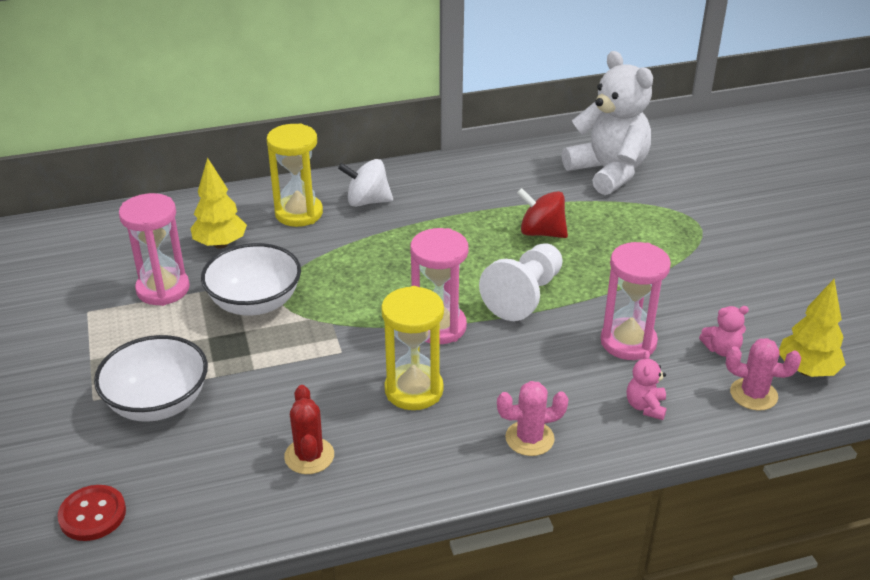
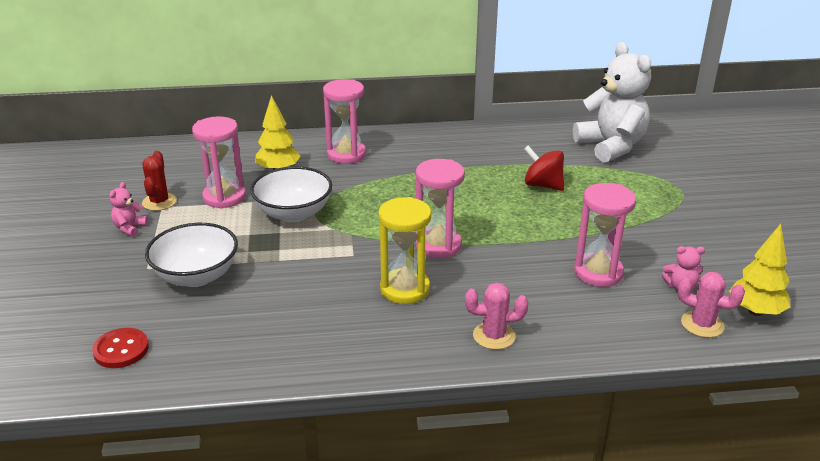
camera: 10 degrees right, 5 degrees down
(299, 213) = (346, 154): yellow hourglass -> pink hourglass
(309, 456) = (305, 328): red cactus -> red cactus (159, 202)
(367, 201) = (403, 151): white spinning top -> none
(524, 296) = (516, 229): white pawn -> none
(645, 406) = (602, 323): pink teddy bear -> pink teddy bear (130, 228)

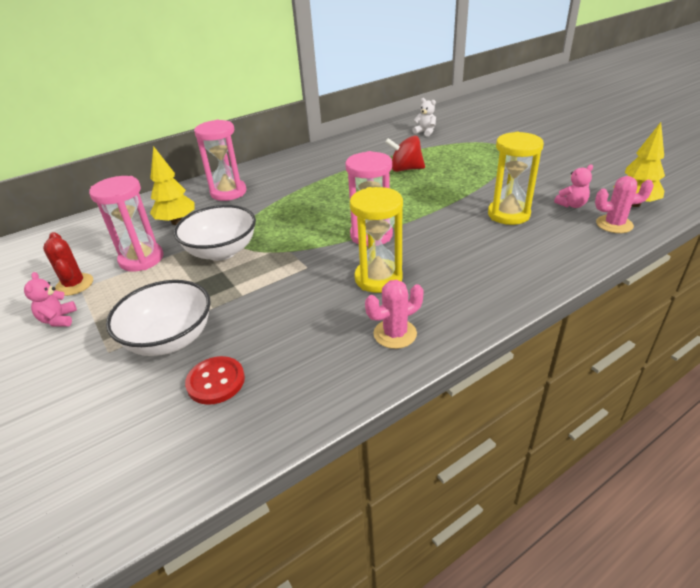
camera: 25 degrees left, 5 degrees up
(121, 350) = (142, 450): red button -> red button (216, 381)
(494, 336) = (486, 288): pink cactus -> pink cactus (395, 334)
(598, 273) = (508, 214): pink hourglass -> yellow hourglass
(611, 146) = (425, 132): white teddy bear -> white teddy bear, size x0.40

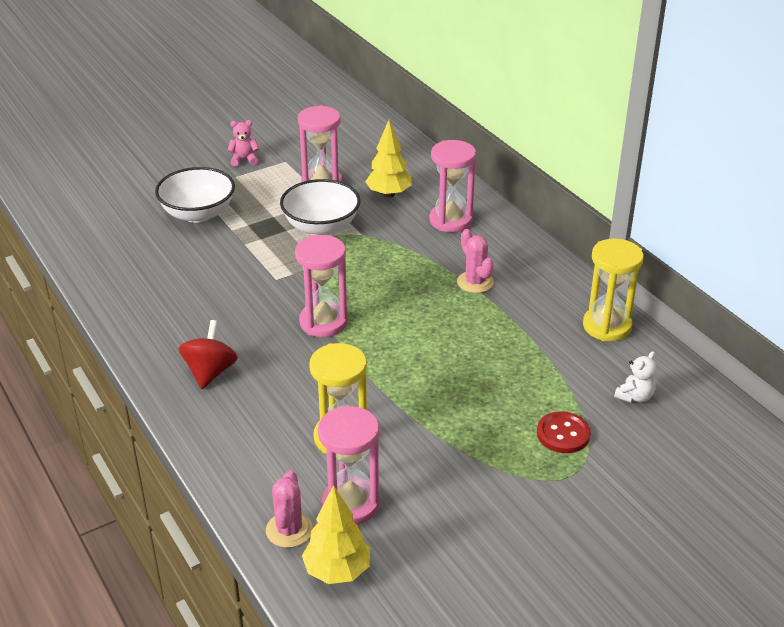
camera: 90 degrees right, 0 degrees up
(74, 285) = (291, 157): red cactus -> none
(216, 381) = (141, 239): red button -> red button (563, 434)
(378, 278) = (240, 322): yellow hourglass -> yellow hourglass (607, 326)
(395, 334) = (156, 327): pink cactus -> pink cactus (475, 282)
(405, 169) = (492, 362): red spinning top -> red spinning top (210, 372)
(571, 205) = (350, 504): pink teddy bear -> pink hourglass

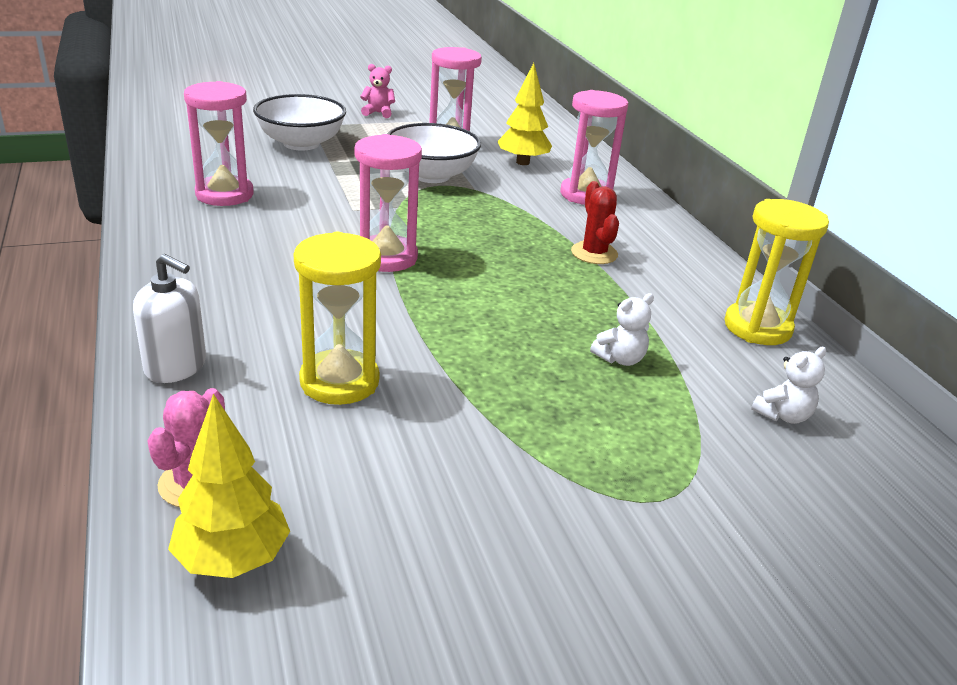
camera: 10 degrees right, 5 degrees down
(210, 372) = (215, 279): red spinning top -> none
(226, 451) = (176, 366): none -> white soap dispenser
(350, 504) = (307, 467): pink hourglass -> pink hourglass (224, 194)
(475, 282) = (594, 253): pink cactus -> red cactus
(519, 376) = (620, 359): none -> white teddy bear
(563, 434) = (662, 441): red button -> none

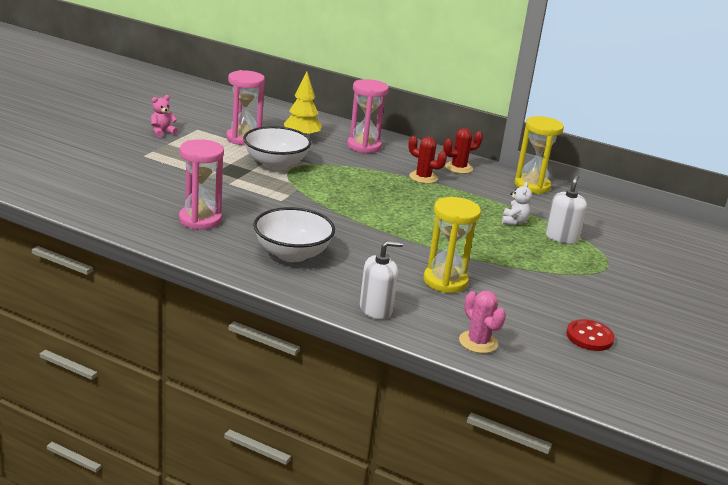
camera: 45 degrees left, 5 degrees down
(233, 559) = (538, 355): yellow tree -> none
(301, 143) = (166, 171): white bowl -> white bowl (292, 254)
(379, 588) = (589, 337): none -> red button
(386, 257) = (349, 219): pink hourglass -> none
(660, 416) = (561, 237): none -> white soap dispenser
(675, 262) = (458, 168): none -> red cactus
(783, 415) = (592, 218): white teddy bear -> none

